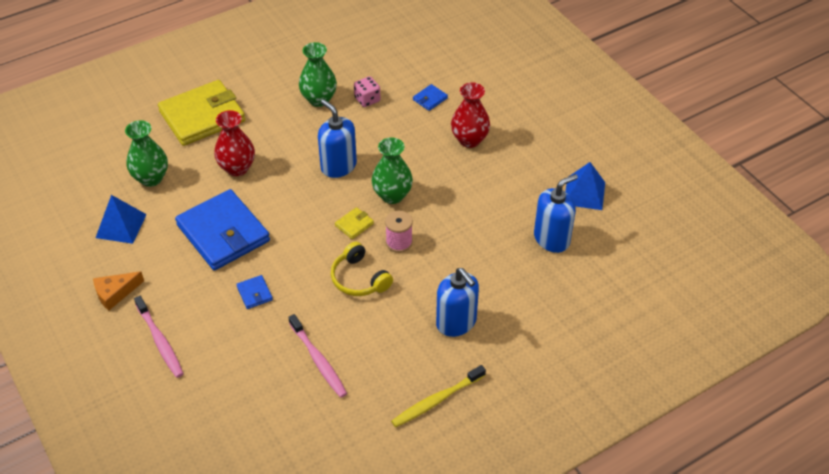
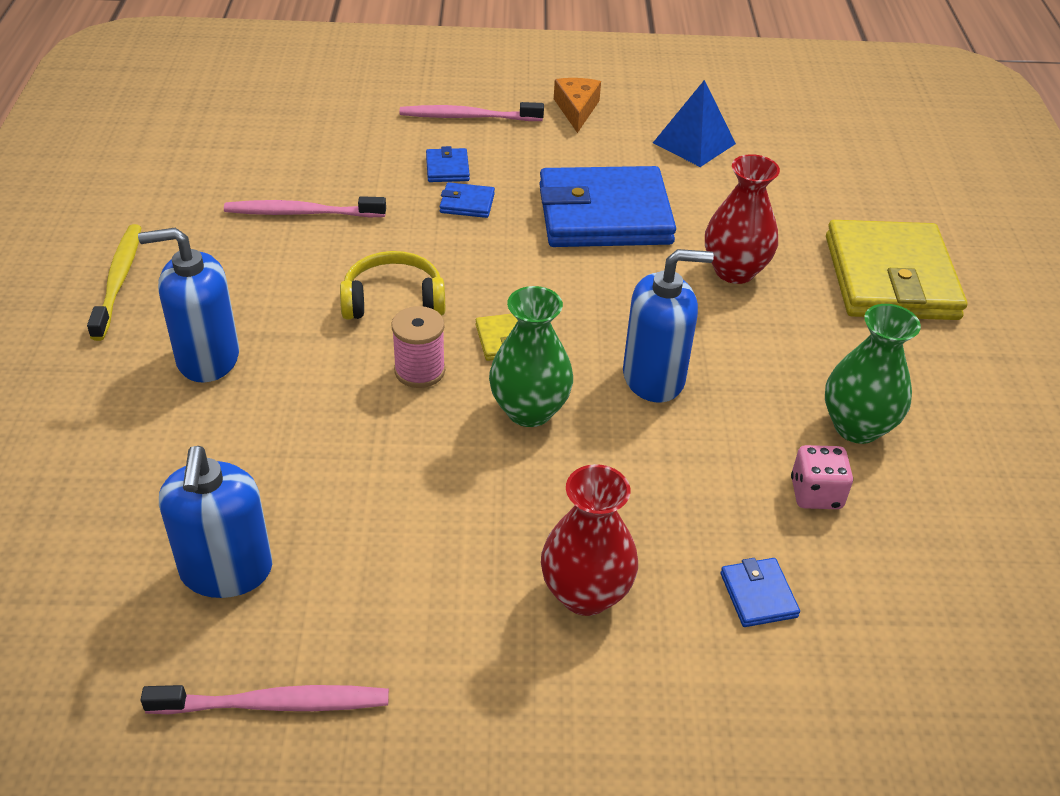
camera: 120 degrees right, 5 degrees down
(151, 178) = (772, 190): green vase -> none
(225, 320) = (447, 168): none -> blue wallet
(584, 193) = (276, 704): blue pyramid -> pink toothbrush

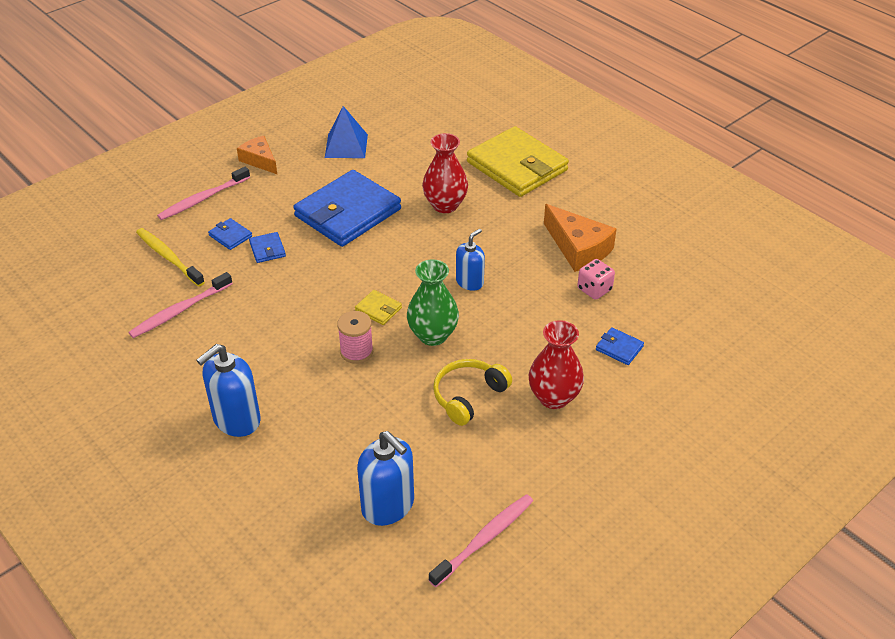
camera: 40 degrees left, 0 degrees up
(119, 280) = (122, 415): yellow toothbrush -> yellow toothbrush (168, 257)
(393, 300) = (296, 325): yellow headphones -> yellow headphones (468, 396)
(467, 203) = (267, 249): blue wallet -> blue wallet turned 75 degrees counterclockwise
(654, 378) = (470, 282): blue soap dispenser -> blue soap dispenser, size x0.63
(856, 427) = (578, 248): green vase -> orange cheese

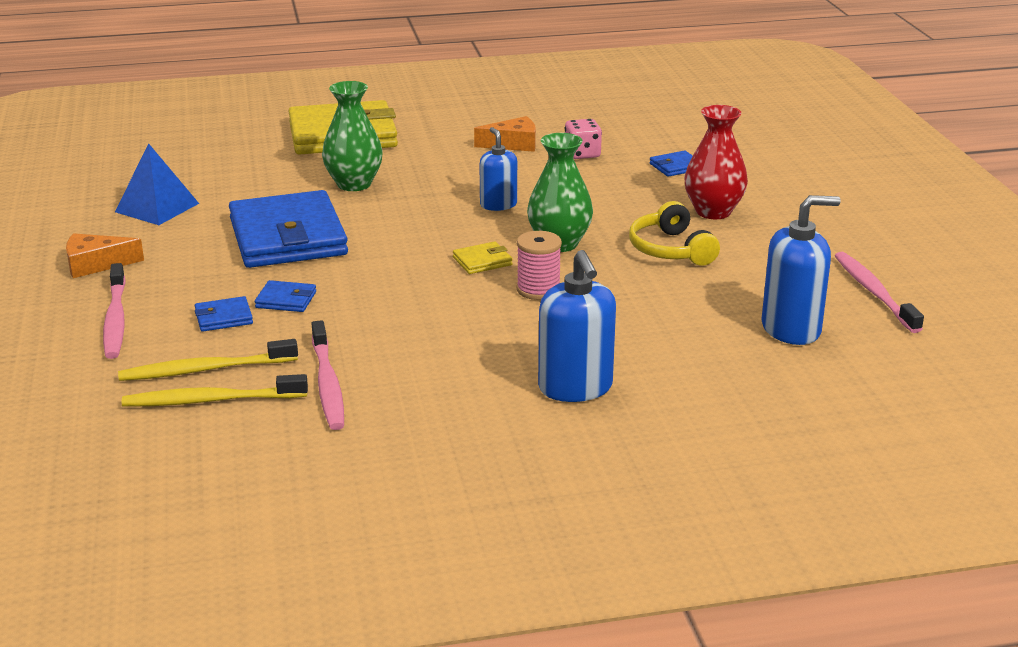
camera: 60 degrees left, 15 degrees down
(137, 275) = (210, 400): none -> yellow toothbrush
(445, 205) = (354, 184): red vase -> green vase
(578, 248) = (513, 144): orange cheese -> orange cheese, size x0.66

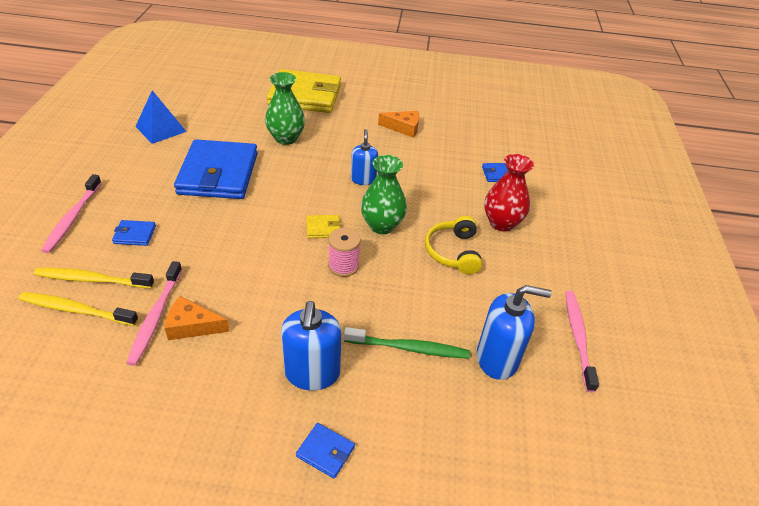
camera: 15 degrees right, 15 degrees up
(96, 264) = (94, 167): orange cheese -> orange cheese (192, 326)
(286, 300) = (181, 229): blue wallet -> blue wallet (325, 452)
(582, 154) = (442, 147): pink dice -> none
(679, 342) = (409, 348): none -> green toothbrush

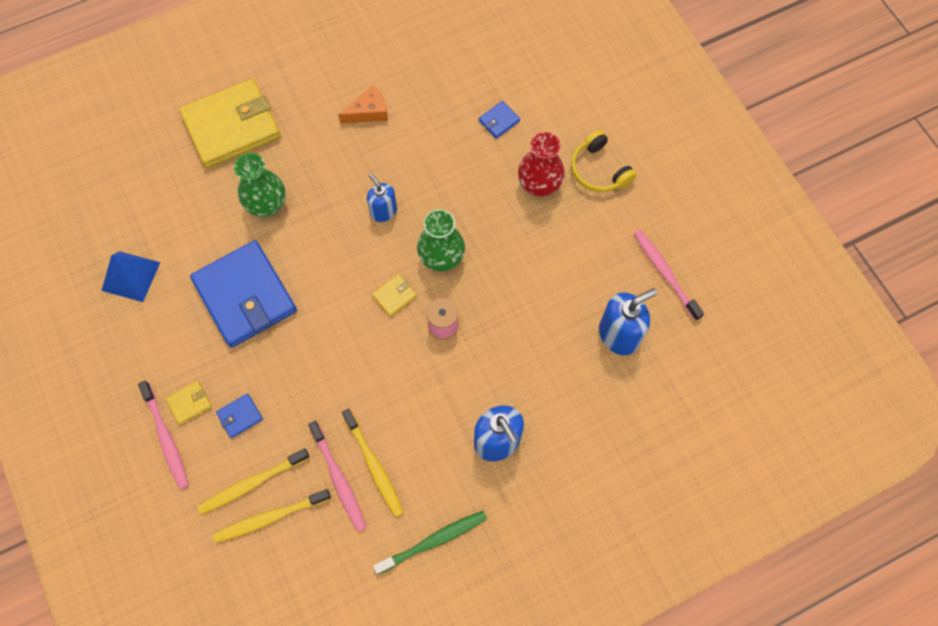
camera: 30 degrees left, 25 degrees up
(112, 208) = (189, 403): none -> yellow wallet
(192, 326) = (374, 466): orange cheese -> yellow toothbrush
(325, 452) = (553, 494): blue wallet -> none
(409, 348) = (551, 370): green toothbrush -> green toothbrush (434, 541)
(453, 252) = (520, 248): yellow headphones -> yellow headphones (599, 170)

